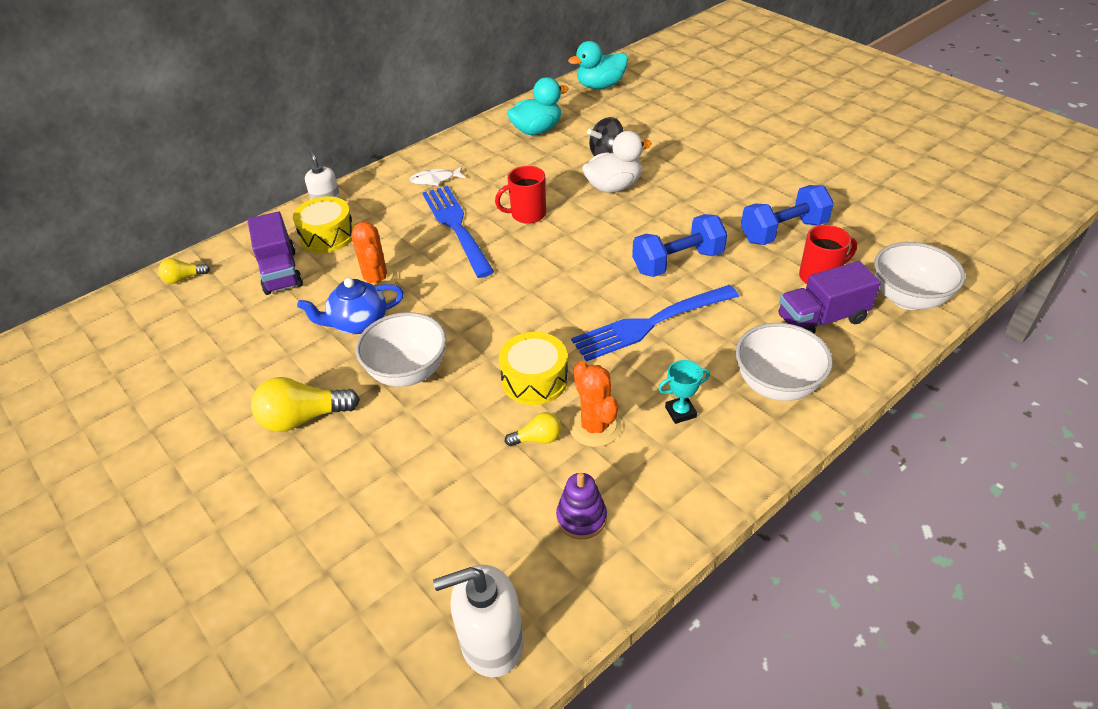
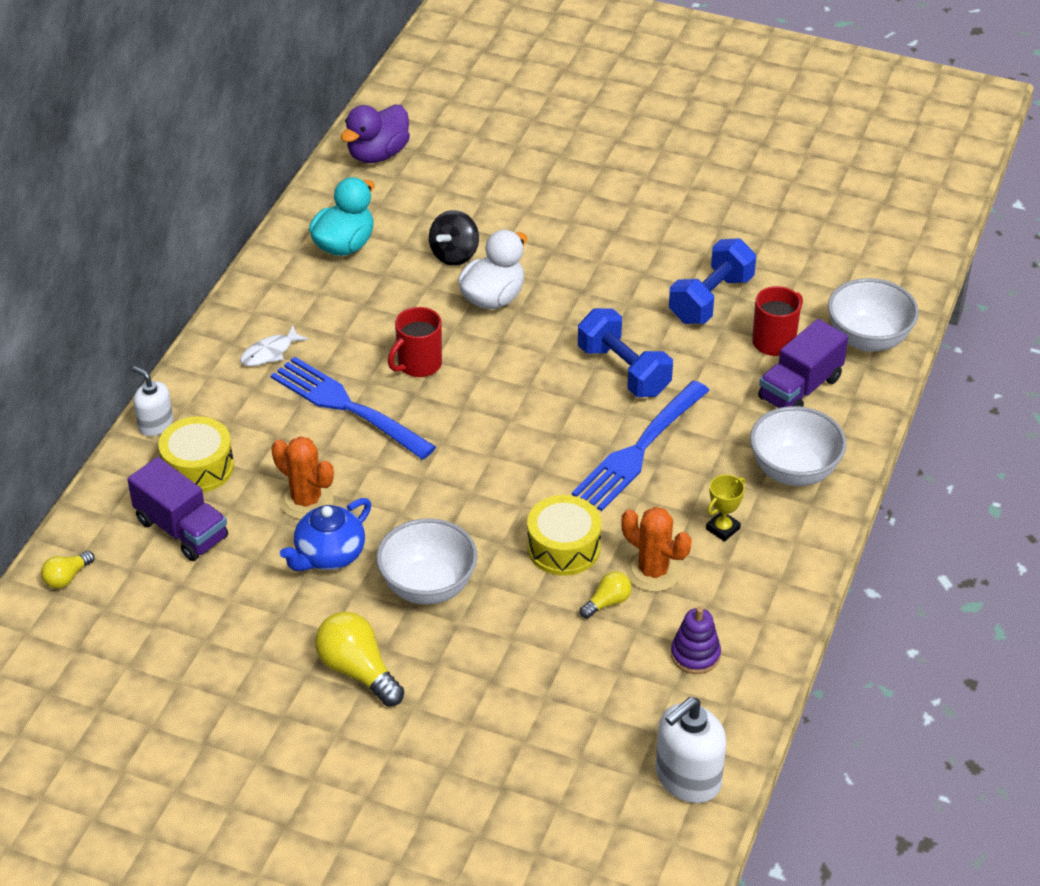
camera: 30 degrees left, 0 degrees up
(303, 418) = (357, 671): yellow light bulb -> yellow light bulb turned 90 degrees clockwise
(600, 86) = (378, 154): turquoise duck -> purple duck
(677, 262) = (623, 371): blue dumbbell -> blue dumbbell turned 75 degrees counterclockwise
(680, 412) = (723, 529): turquoise trophy -> yellow trophy

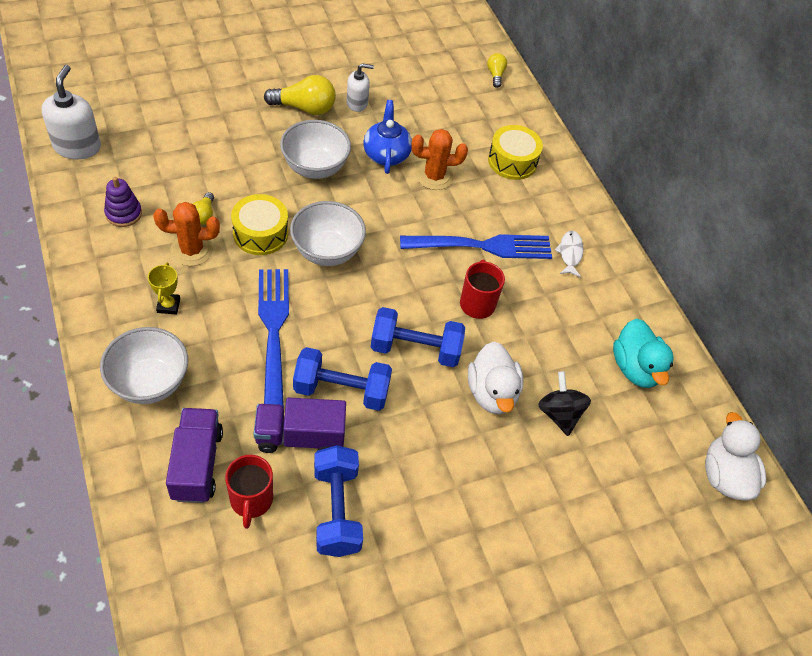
camera: 130 degrees right, 10 degrees up
(155, 424) = (566, 171): white soap dispenser -> white soap dispenser (357, 103)
(181, 529) = (476, 125): purple truck -> purple truck (300, 436)
(378, 154) = (724, 476): purple duck -> white duck
(521, 363) = (415, 349): none -> blue dumbbell
(868, 339) = (174, 561): white bowl -> white bowl (327, 251)

